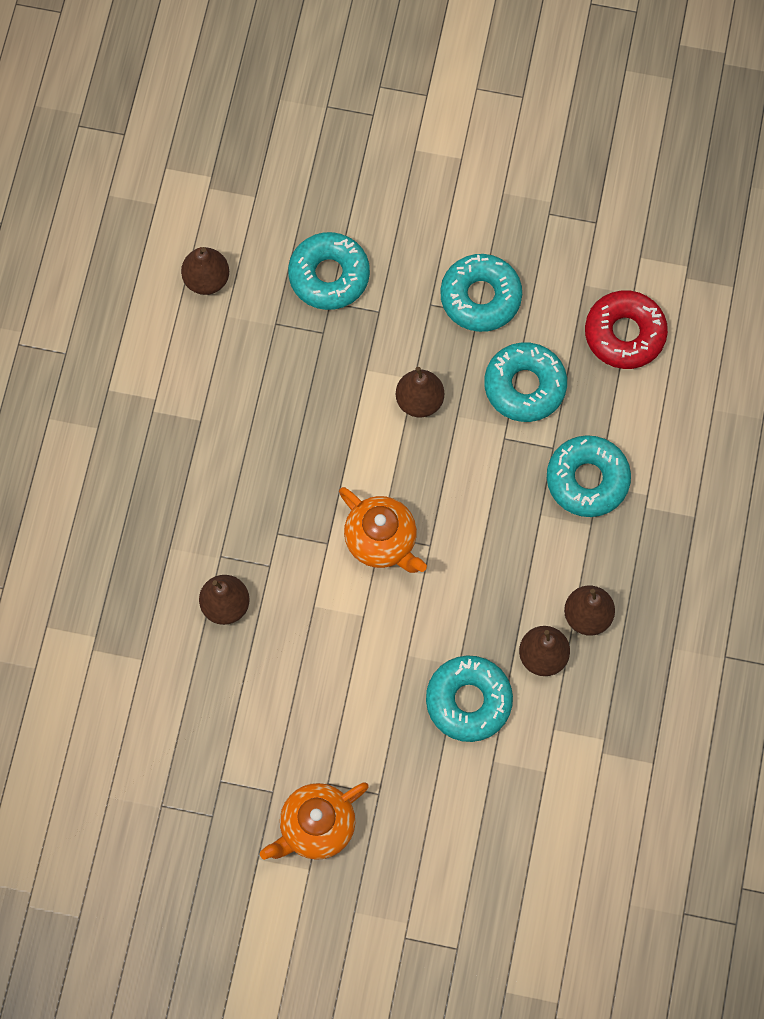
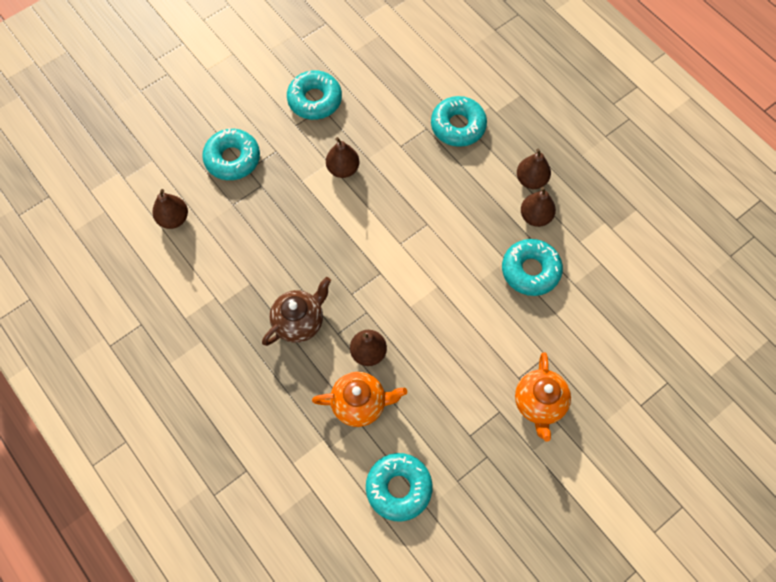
camera: 50 degrees left, 5 degrees down
(200, 506) = (299, 321): none -> brown teapot
(382, 541) = (403, 245): orange teapot -> orange teapot (360, 404)
(524, 386) = (381, 116): turquoise donut -> turquoise donut (398, 488)
(624, 334) = (396, 54): red donut -> none

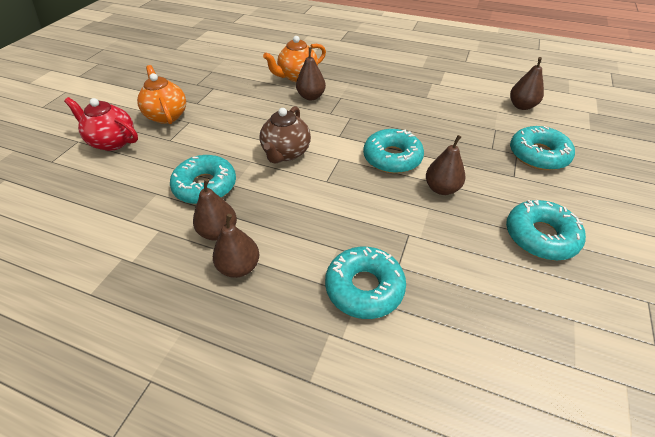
camera: 150 degrees right, 20 degrees down
(299, 321) = (372, 93): brown teapot -> brown teapot (286, 153)
(398, 488) = (247, 59): turquoise donut -> turquoise donut (392, 158)
(604, 383) = (112, 142): none -> red teapot

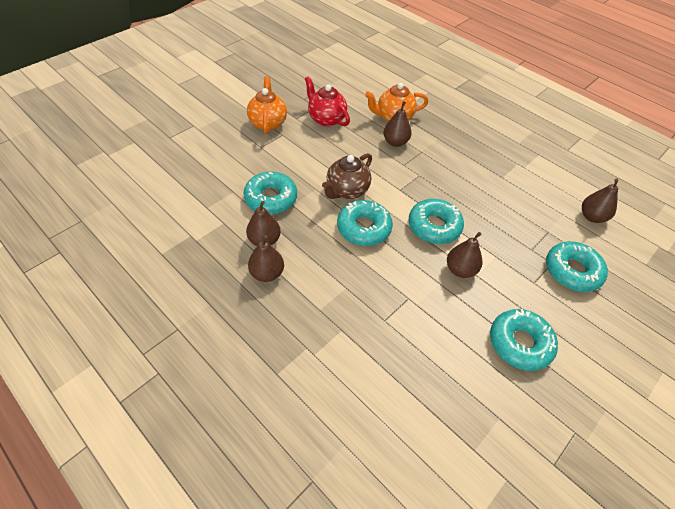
camera: 20 degrees right, 5 degrees up
(112, 142) = (218, 134): red teapot -> red teapot (326, 119)
(364, 287) = (349, 326): turquoise donut -> turquoise donut (364, 228)

